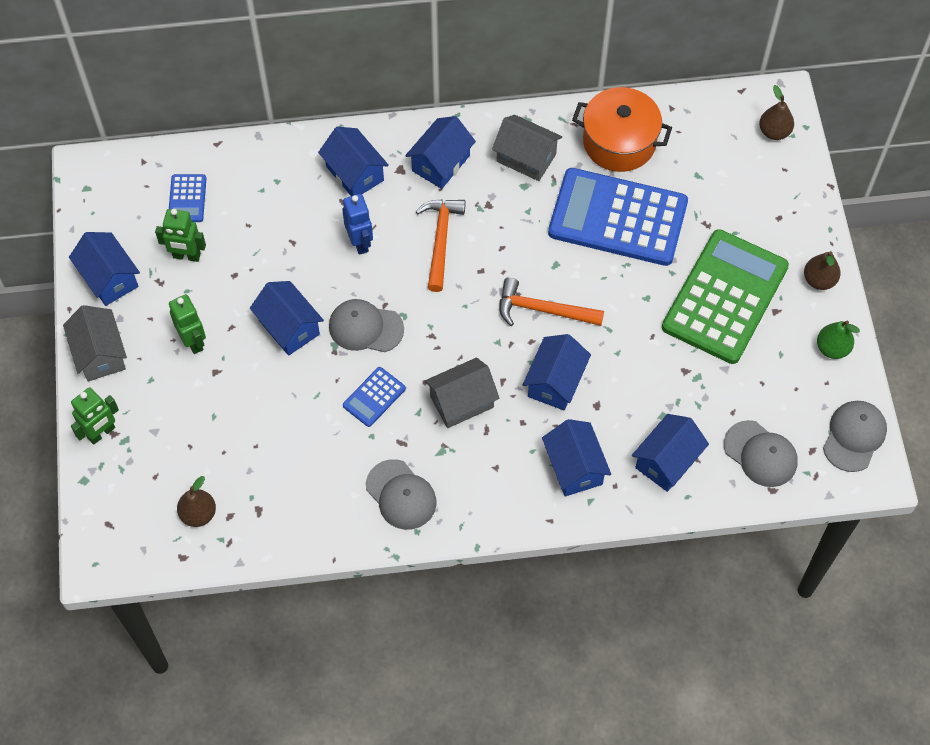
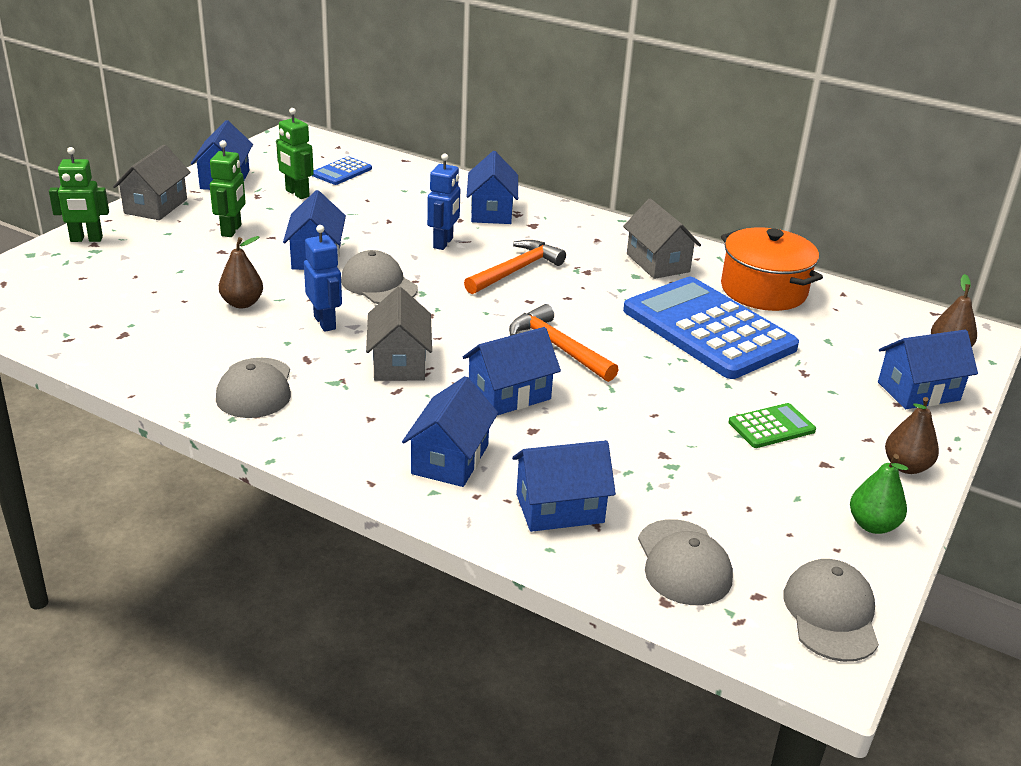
camera: 35 degrees right, 30 degrees down
(198, 514) = (75, 312): brown pear -> brown pear (242, 303)
(374, 397) = (325, 322): blue calculator -> blue robot
(441, 163) = (573, 235): blue house -> blue house (918, 391)
(461, 402) = (399, 362): grey house -> grey house turned 75 degrees clockwise
(725, 297) = (771, 427): green calculator -> green calculator, size x0.43
(854, 436) = (831, 614): grey cap -> grey cap turned 60 degrees counterclockwise

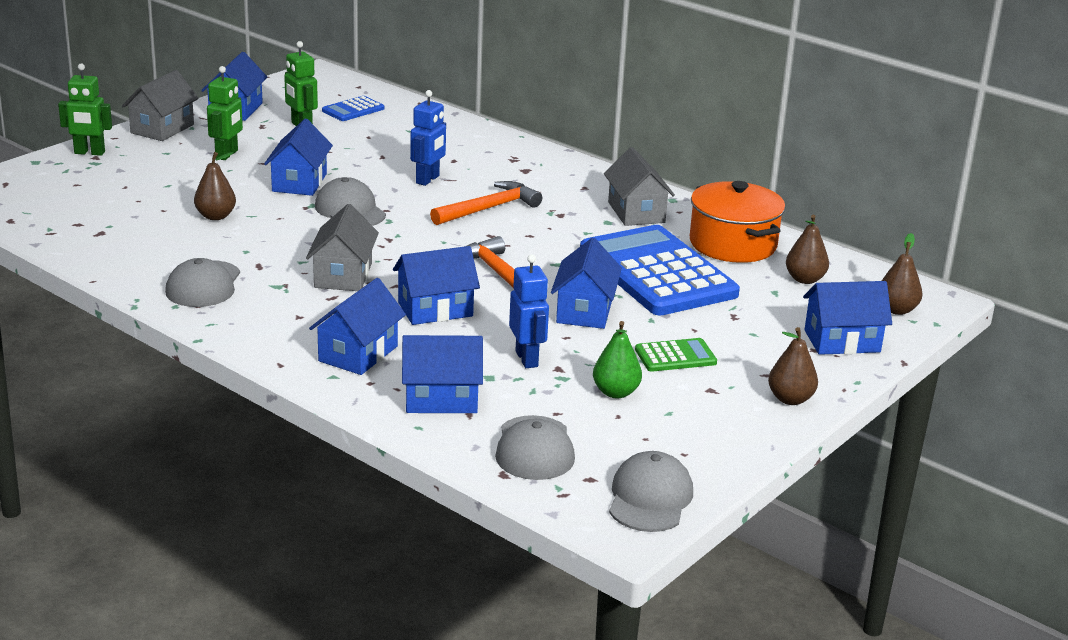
camera: 10 degrees right, 5 degrees down
(325, 322) = (287, 238): blue robot -> blue robot (527, 359)
(491, 212) = (488, 155): blue house -> blue house (584, 311)
(848, 323) = (804, 279): none -> brown pear
(872, 525) = (729, 439): green pear -> green pear (615, 392)

